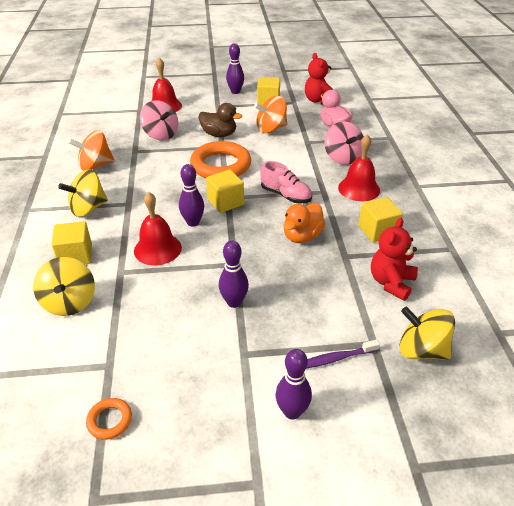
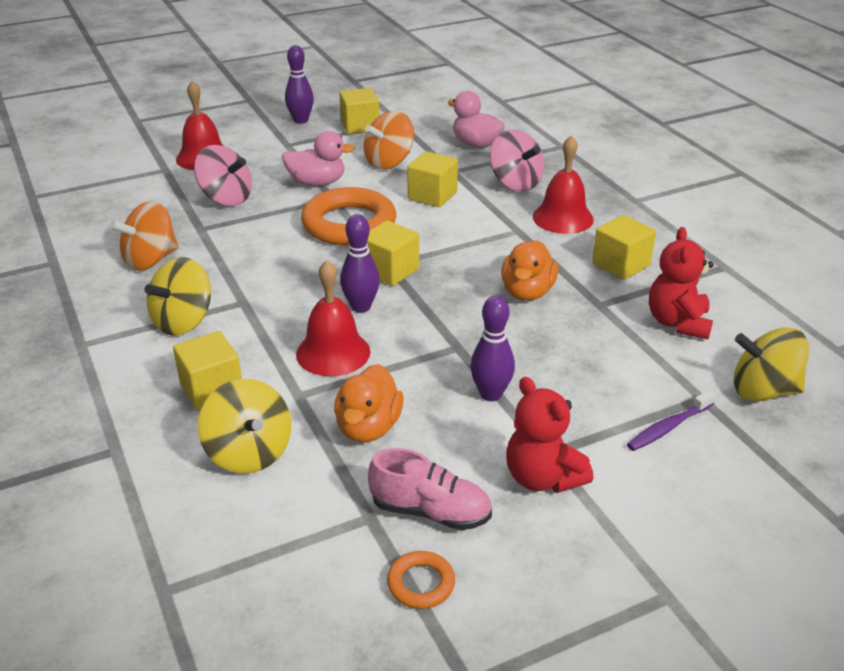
camera: 20 degrees left, 5 degrees down
(146, 305) = (368, 427): none -> orange duck
(219, 134) = (317, 183): brown duck -> pink duck
(283, 156) = (432, 196): none -> yellow cube
(286, 195) = (470, 245): pink shoe -> pink shoe (430, 512)
(292, 411) = (655, 503): purple bowling pin -> none
(318, 100) = (432, 114): red teddy bear -> red teddy bear (542, 478)

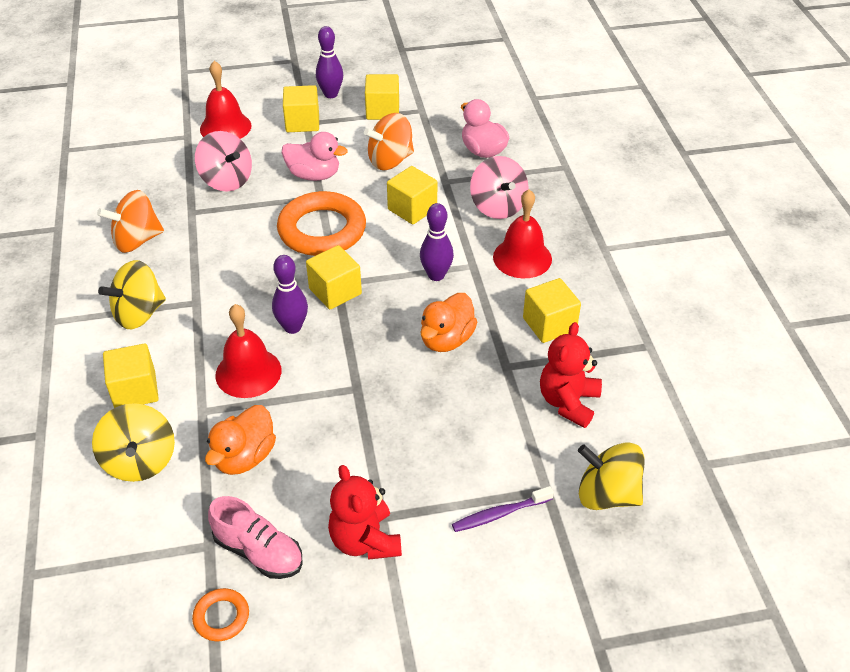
camera: 15 degrees right, 10 degrees up
(283, 144) = (302, 122): none -> yellow cube
(491, 394) = (362, 445): purple bowling pin -> purple bowling pin (436, 275)

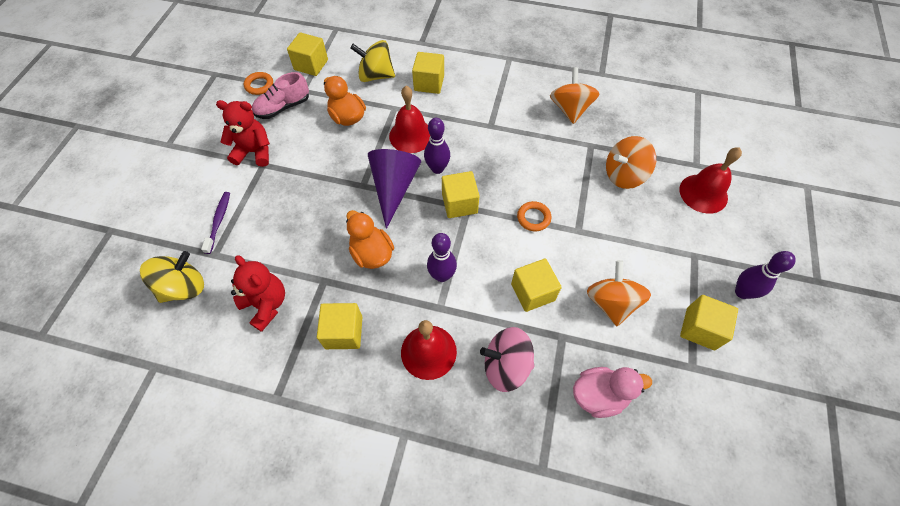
camera: 115 degrees right, 15 degrees up
(139, 314) = (494, 97): yellow spinning top -> none
(226, 180) = (624, 175): pink spinning top -> orange spinning top
(302, 122) = (696, 252): yellow cube -> yellow cube (311, 65)
(314, 175) = (609, 235): pink duck -> none
(322, 230) = (533, 218): orange ring -> orange ring, size x0.45
(344, 356) = (394, 188): none -> purple cone

